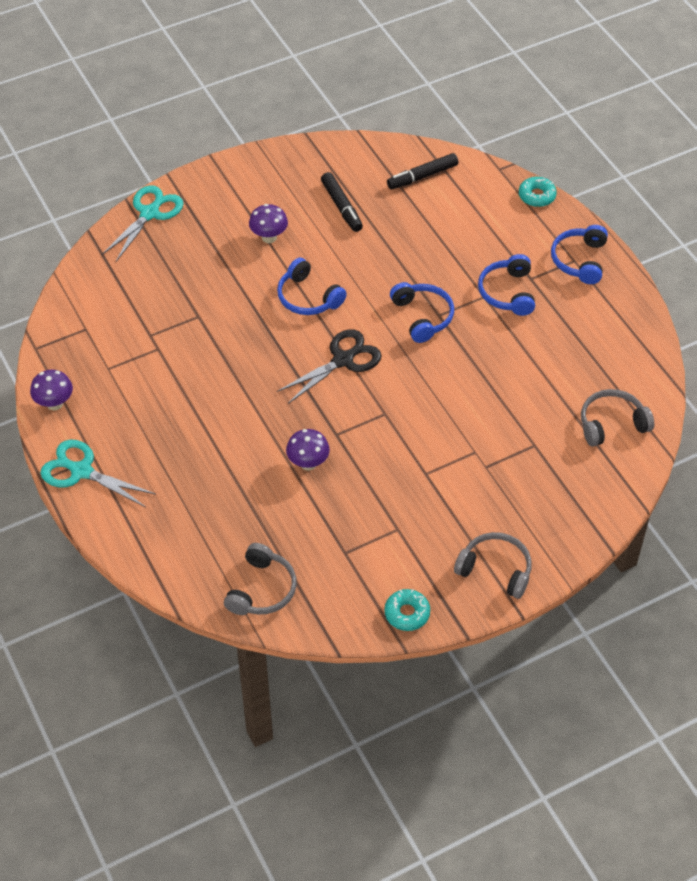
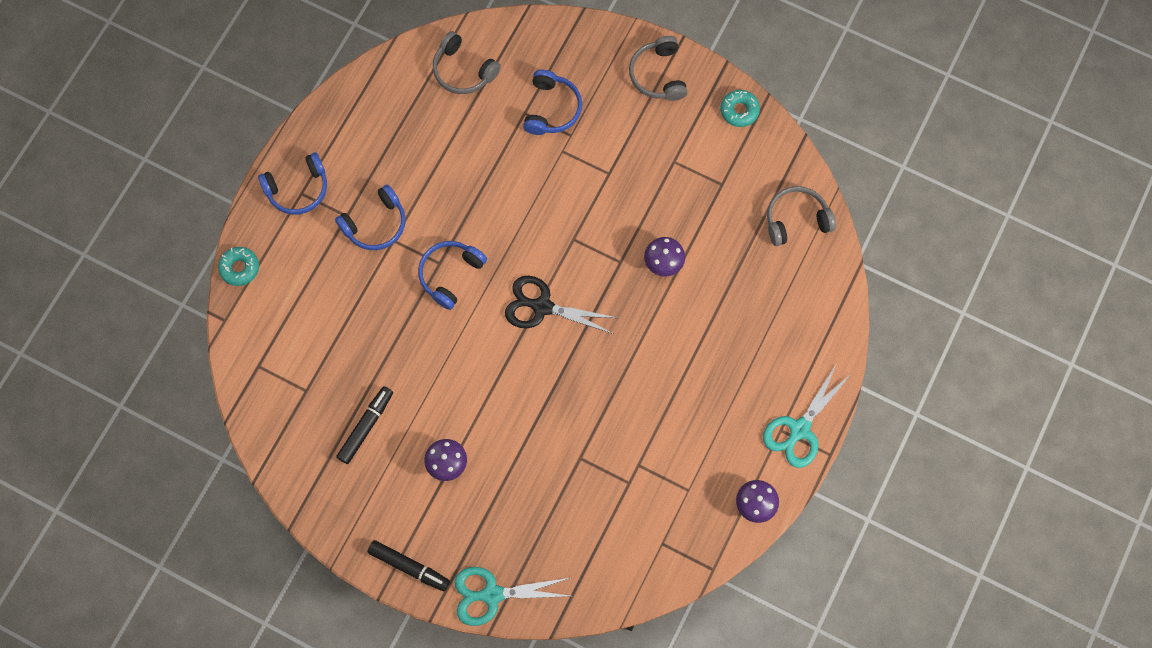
camera: 125 degrees left, 20 degrees up
(81, 471) = (799, 429): turquoise scissors -> turquoise scissors turned 45 degrees clockwise
(308, 297) = (494, 381): blue headphones -> blue headphones (552, 109)
(422, 176) = (279, 381): black marker -> black marker (409, 567)

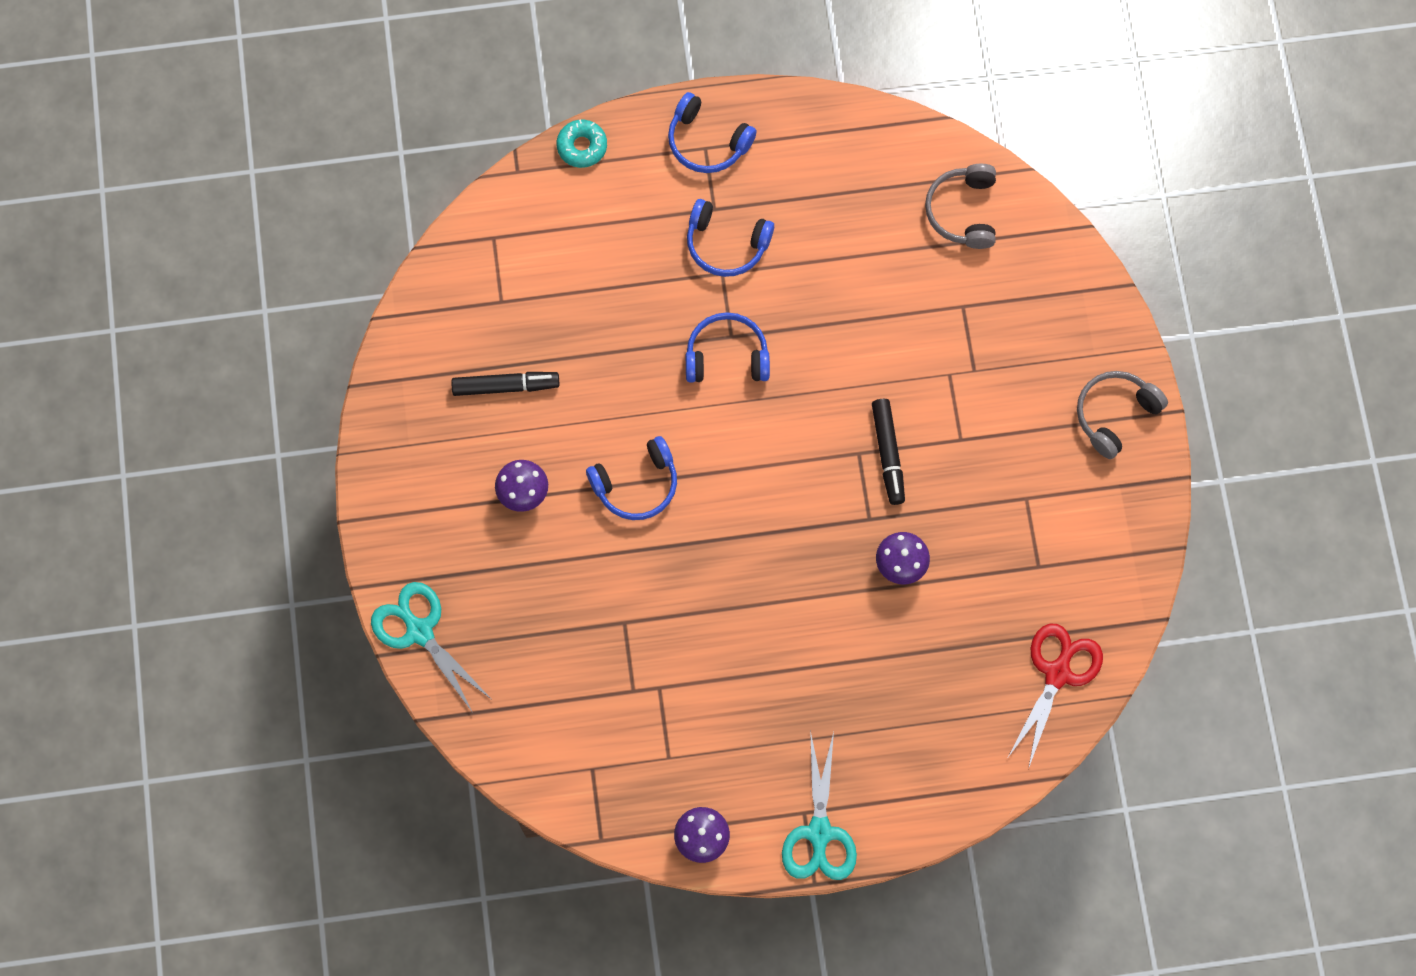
camera: 55 degrees right, 0 degrees up
(409, 567) = (392, 530): black marker -> black marker (888, 454)
(542, 307) = (760, 473): black scissors -> none
(552, 109) = (989, 331): blue headphones -> blue headphones (636, 484)
(739, 110) = (1139, 528): turquoise donut -> none
(796, 220) = (1057, 674): grey headphones -> red scissors
(799, 429) = (819, 832): turquoise scissors -> turquoise scissors turned 90 degrees counterclockwise

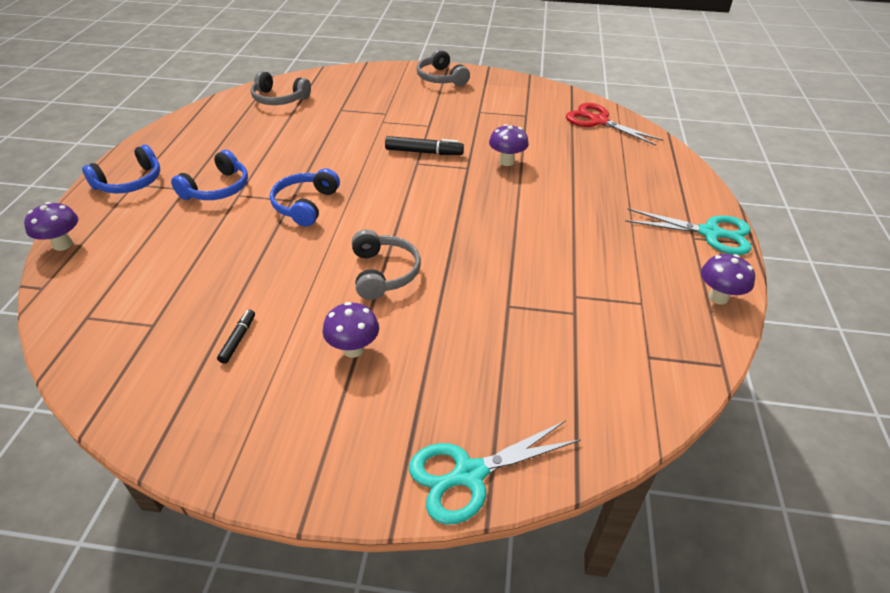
camera: 75 degrees left, 30 degrees down
(506, 386) = (238, 339): black marker -> black marker, size x0.60
(582, 146) = (63, 244): turquoise donut -> purple mushroom
(636, 484) = (384, 273): blue headphones -> grey headphones

